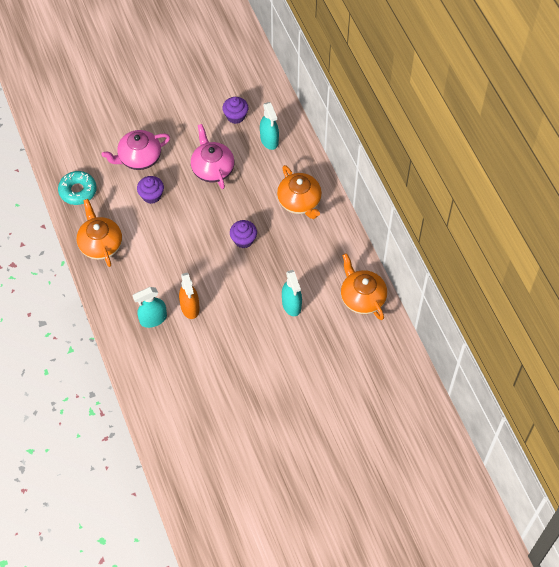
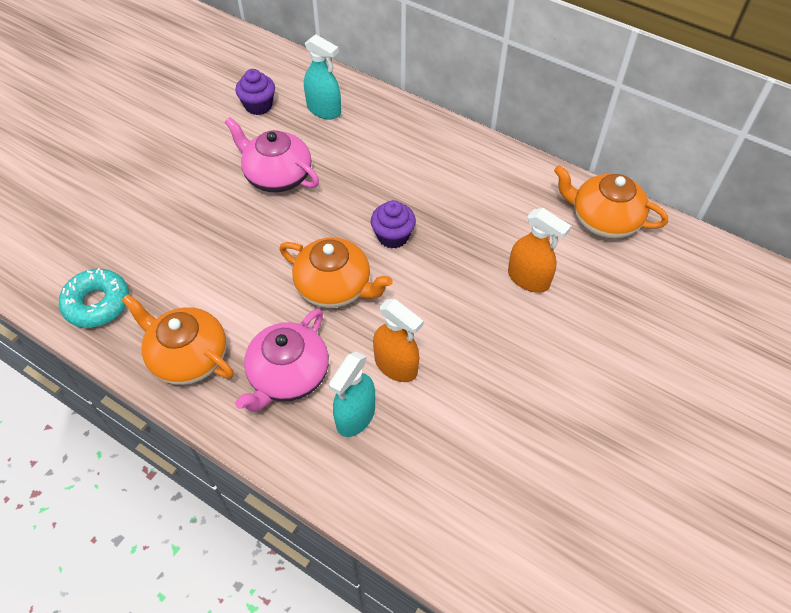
camera: 35 degrees left, 5 degrees down
(139, 158) = (162, 214): pink teapot -> pink teapot (288, 375)
(151, 196) = (217, 251): purple cupcake -> none
(291, 305) = (528, 279): turquoise spray bottle -> orange spray bottle
(299, 201) = (423, 155): orange teapot -> orange teapot (335, 287)

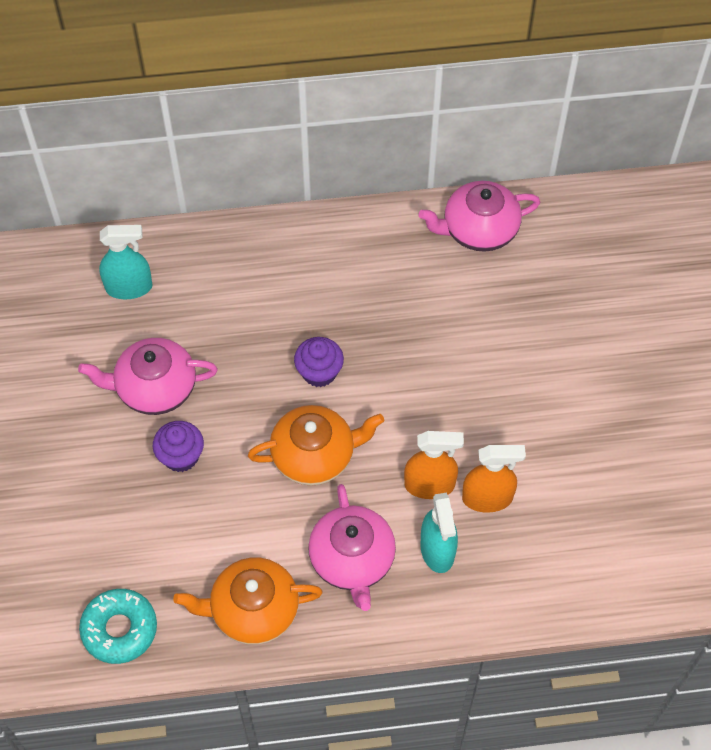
camera: 40 degrees left, 5 degrees up
(258, 106) = (58, 327): purple cupcake -> purple cupcake (181, 456)
(528, 279) = (465, 330): orange spray bottle -> orange spray bottle (487, 498)
(603, 219) = (478, 230): orange teapot -> pink teapot

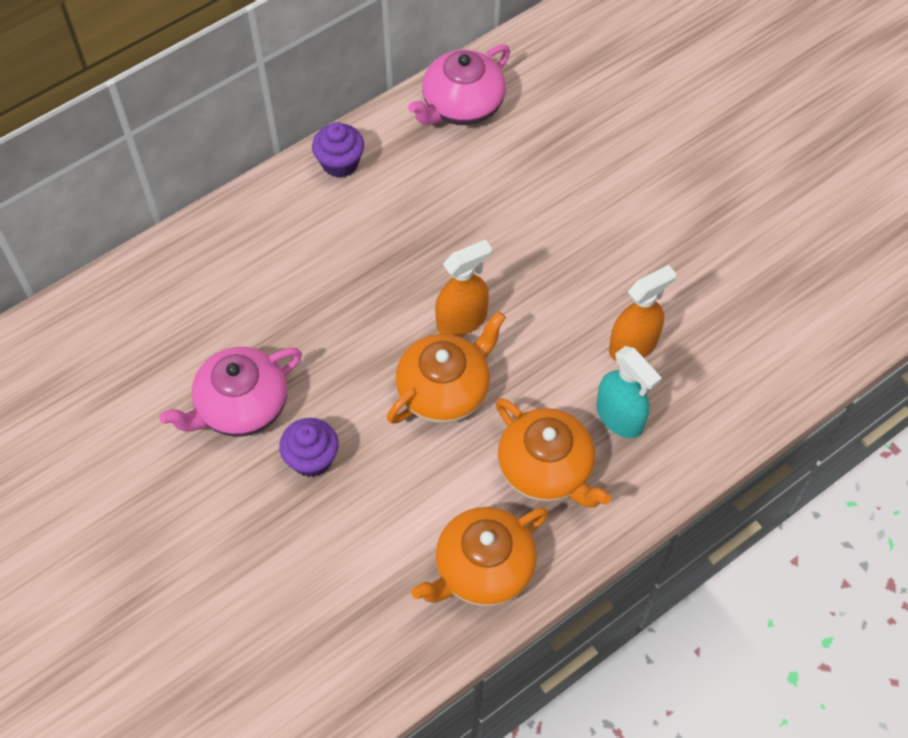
camera: 30 degrees left, 0 degrees up
(119, 629) = (361, 661): turquoise donut -> none
(129, 287) = (148, 321): turquoise spray bottle -> none
(319, 372) = (397, 309): purple cupcake -> purple cupcake (340, 163)
(352, 560) = (546, 469): pink teapot -> orange teapot
(430, 485) = (572, 361): orange spray bottle -> orange spray bottle (462, 320)

